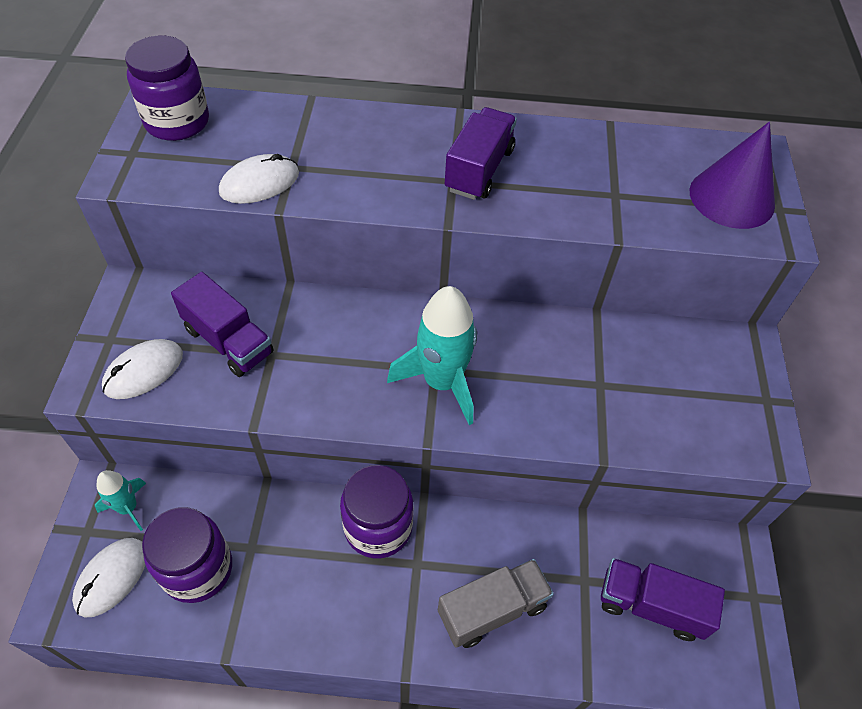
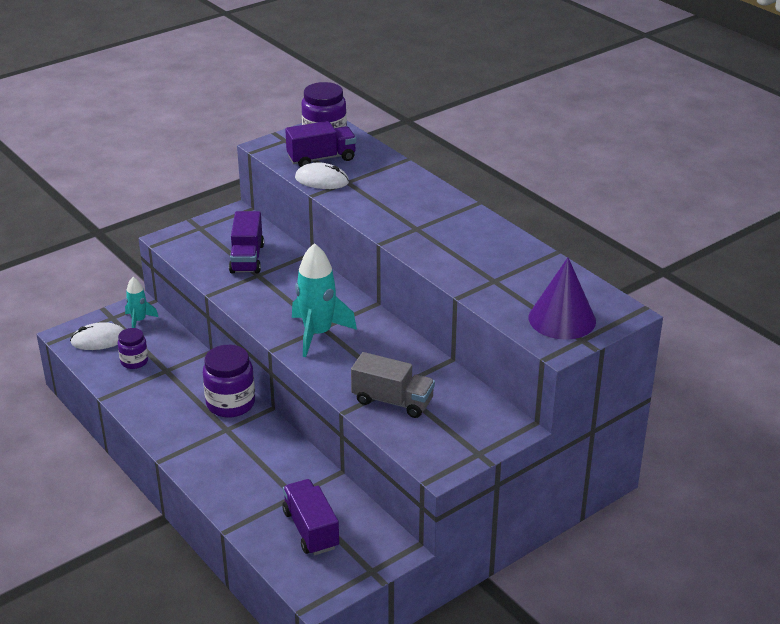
camera: 50 degrees right, 20 degrees down
(143, 371) = (196, 247): white mouse -> none
(197, 569) = (134, 361): purple jar -> purple jar, size x0.59
(479, 170) = (438, 231): purple truck -> purple truck (321, 159)
(492, 610) = (233, 470): grey truck -> grey truck (392, 401)

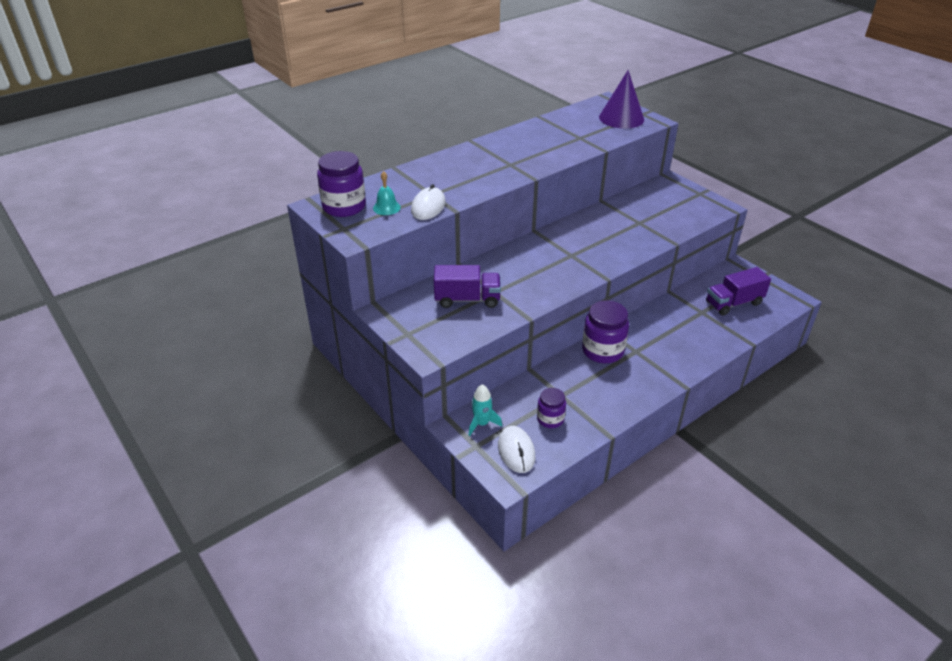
camera: 90 degrees left, 5 degrees up
(318, 333) = (581, 257): turquoise rocket -> none
(321, 159) = (386, 207): purple truck -> turquoise bell
(392, 401) = (656, 224): grey truck -> none

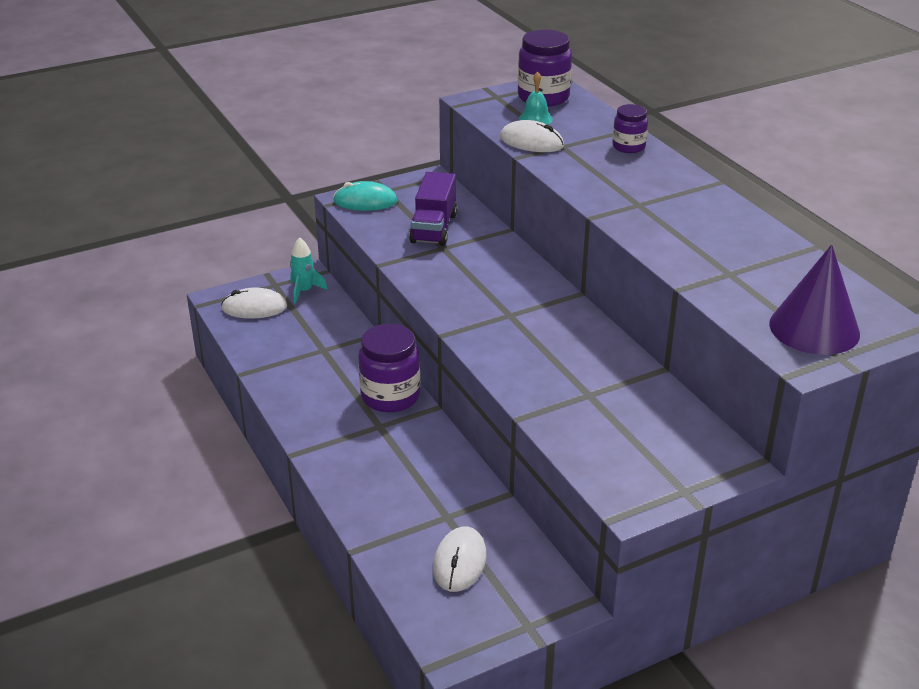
camera: 100 degrees right, 5 degrees down
(430, 342) = (365, 201): none -> turquoise mouse
(550, 419) = (289, 336): purple jar -> purple jar (628, 147)
(733, 303) = (459, 562): purple truck -> white mouse

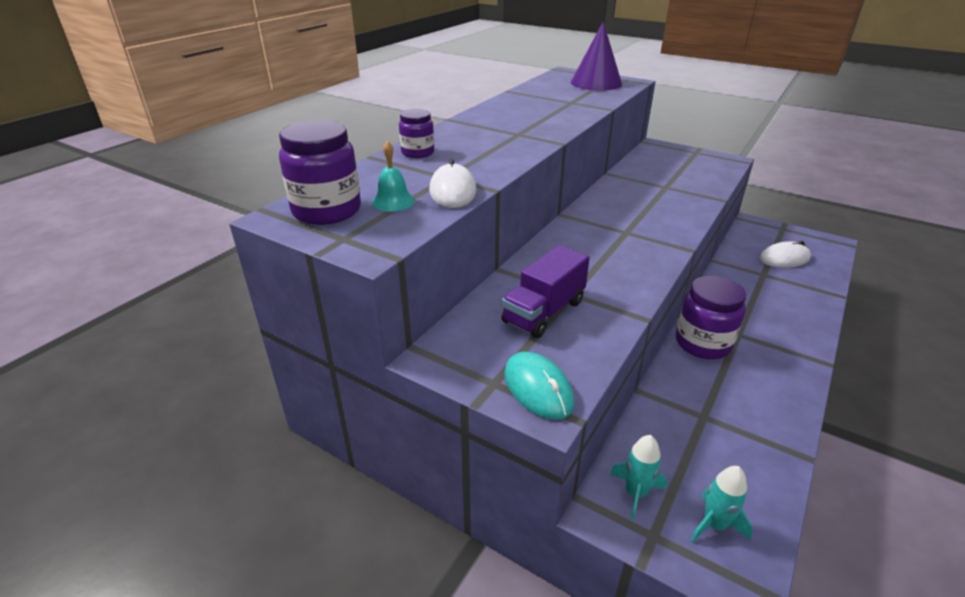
camera: 120 degrees left, 0 degrees up
(254, 307) = (714, 524): white mouse -> turquoise rocket
(434, 228) = (544, 312): purple truck -> purple truck turned 150 degrees clockwise

